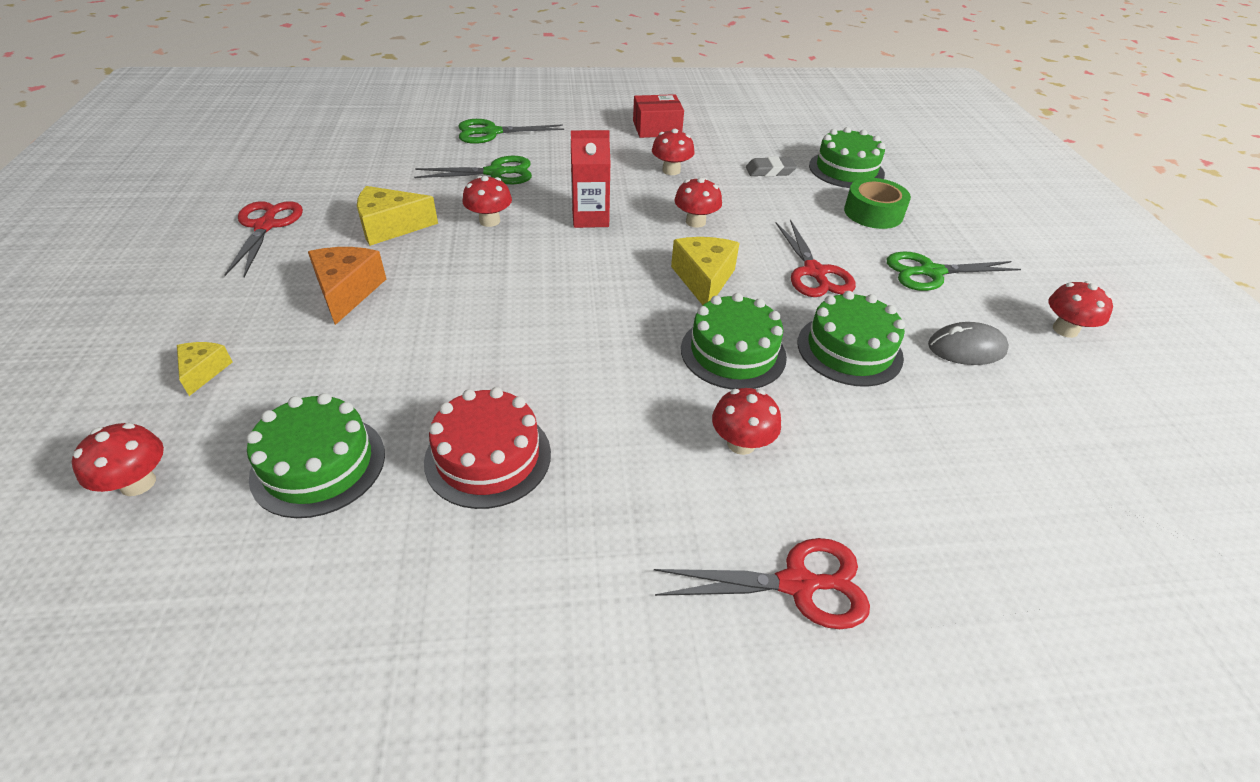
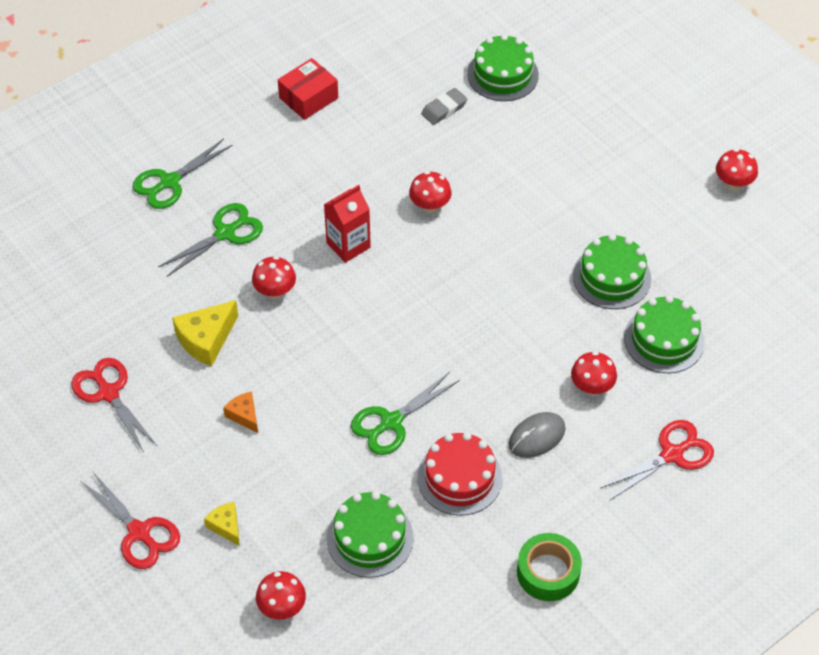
camera: 30 degrees left, 10 degrees up
(347, 292) = (244, 415): orange cheese -> orange cheese, size x0.58
(671, 170) = (365, 152): red mushroom -> none
(704, 279) = (479, 264): yellow cheese -> none
(733, 352) = (542, 320): green cake -> green cake (664, 339)
(814, 272) = (548, 215): red scissors -> red scissors (139, 532)
(873, 213) = (553, 122): green tape -> green tape (548, 572)
(930, 272) = (626, 171): green scissors -> green scissors (391, 422)
(966, 348) = (681, 235): grey mouse -> grey mouse (536, 437)

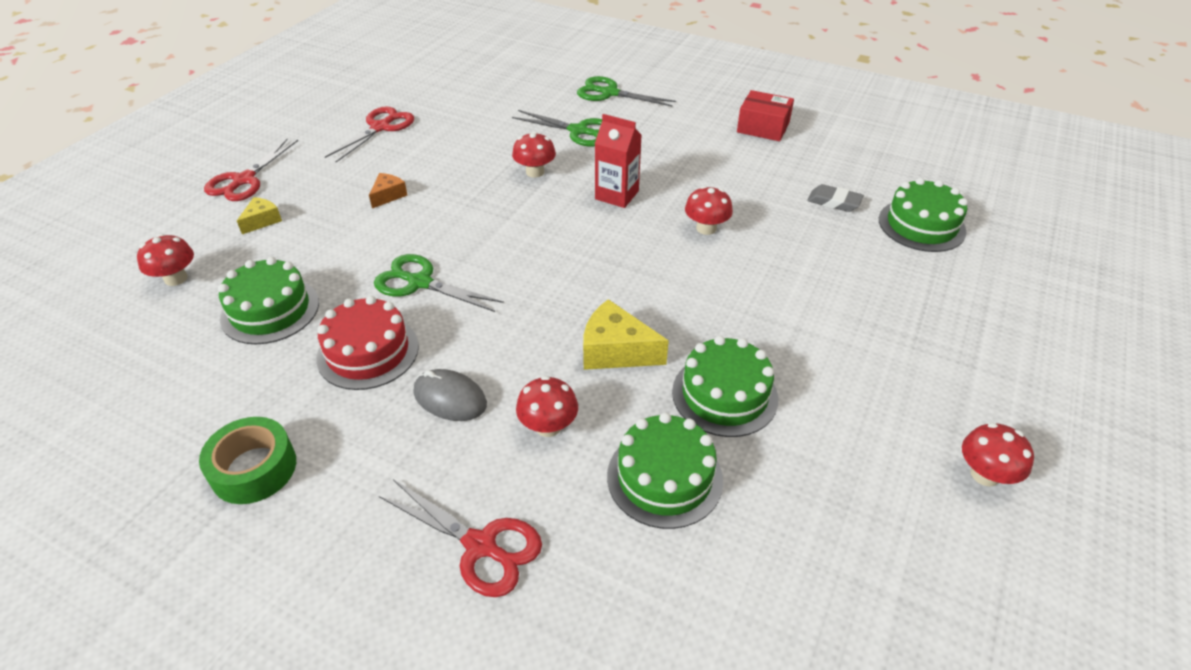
camera: 65 degrees right, 10 degrees down
(206, 339) = (460, 154): yellow cheese -> yellow cheese (616, 351)

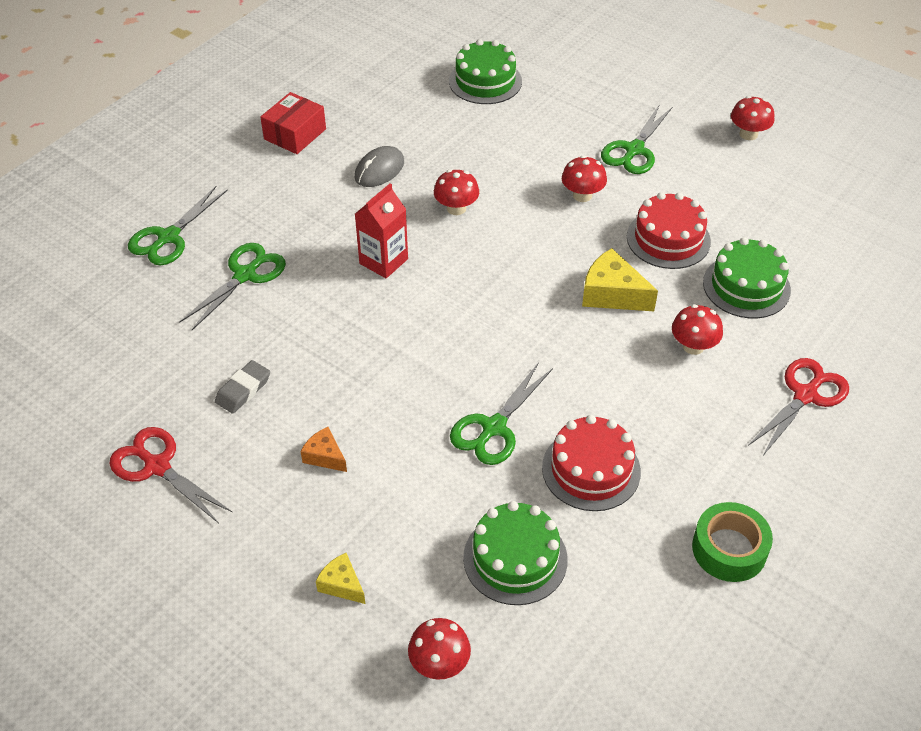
camera: 80 degrees left, 5 degrees up
(244, 180) = (238, 617): red scissors -> none
(450, 398) = (657, 408): grey mouse -> grey mouse (379, 170)
(535, 172) = (318, 321): red mushroom -> red mushroom (582, 195)
(616, 351) = (612, 294): yellow cheese -> yellow cheese turned 90 degrees clockwise
(724, 395) = (668, 239): green cake -> red cake
(834, 202) = (438, 120): grey eraser -> grey eraser (243, 390)
(875, 354) = (634, 150): none -> green scissors

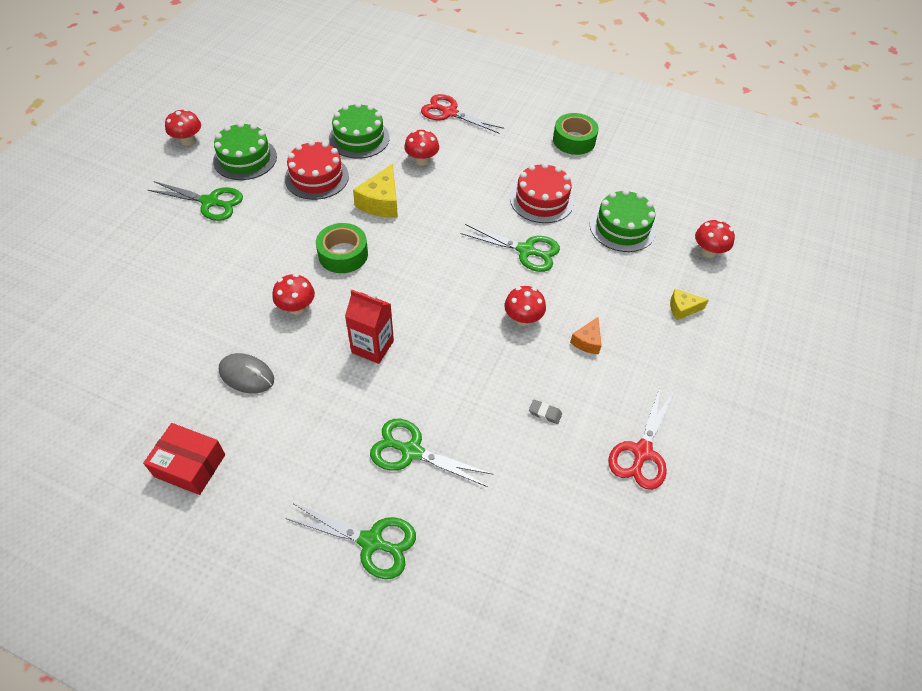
camera: 105 degrees left, 5 degrees up
(243, 390) = (545, 413): grey eraser -> grey eraser, size x0.64
(342, 585) = (682, 308): yellow cheese -> yellow cheese turned 60 degrees clockwise
(485, 81) = (102, 314): green cake -> green cake (245, 158)
(527, 251) = (343, 254): none -> green tape
(582, 195) = (271, 228): red mushroom -> red mushroom (523, 318)

